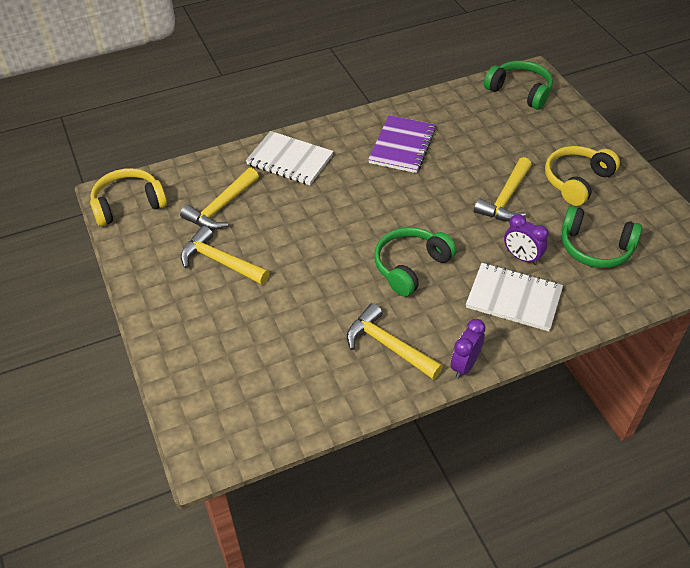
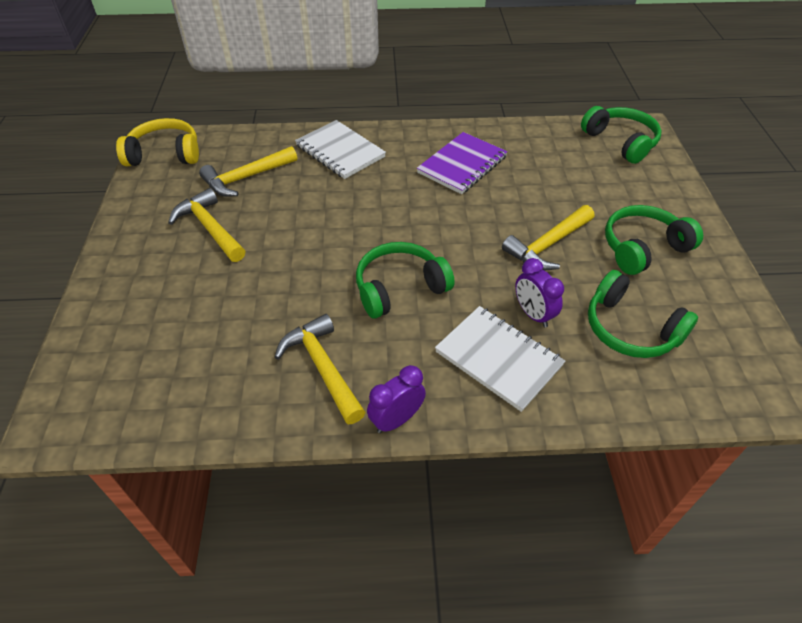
camera: 20 degrees right, 0 degrees up
(576, 181) = (642, 248): yellow headphones -> green headphones

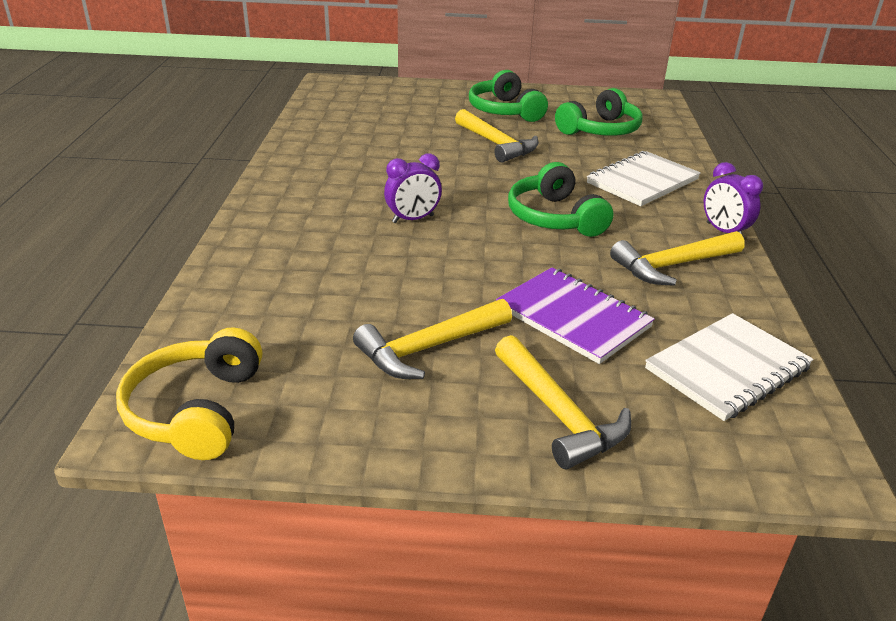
camera: 85 degrees left, 15 degrees down
(246, 178) = (313, 317): yellow hammer -> yellow hammer (558, 414)
(340, 151) = (283, 238): white notebook -> white notebook (727, 368)
(462, 165) = (351, 167): purple notebook -> purple notebook (573, 317)
(533, 314) = (587, 162): purple clock -> purple clock (413, 219)
(620, 142) = (347, 94): green headphones -> none

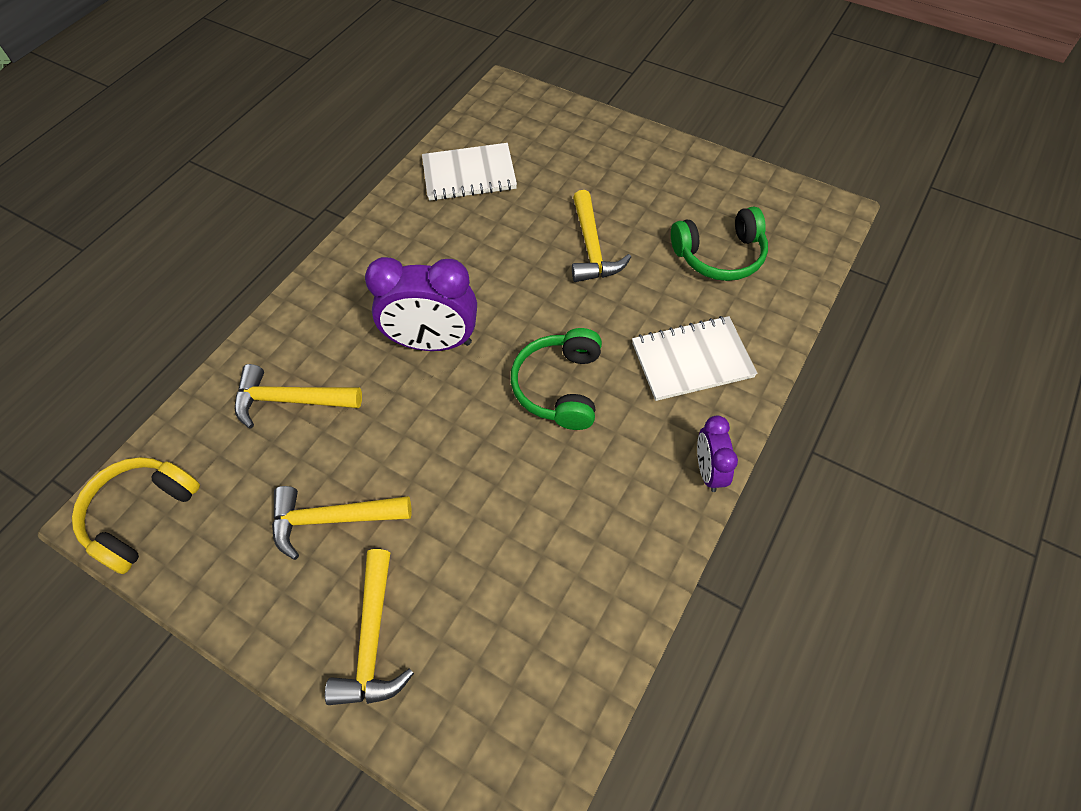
camera: 30 degrees right, 25 degrees up
(413, 219) = (433, 343): purple clock -> purple clock, size x1.81
(505, 111) = (643, 190): green headphones -> none
(573, 317) = (469, 532): purple notebook -> none
(673, 266) = (614, 501): yellow hammer -> yellow hammer (290, 400)
(727, 368) = (547, 655): white notebook -> white notebook (469, 174)

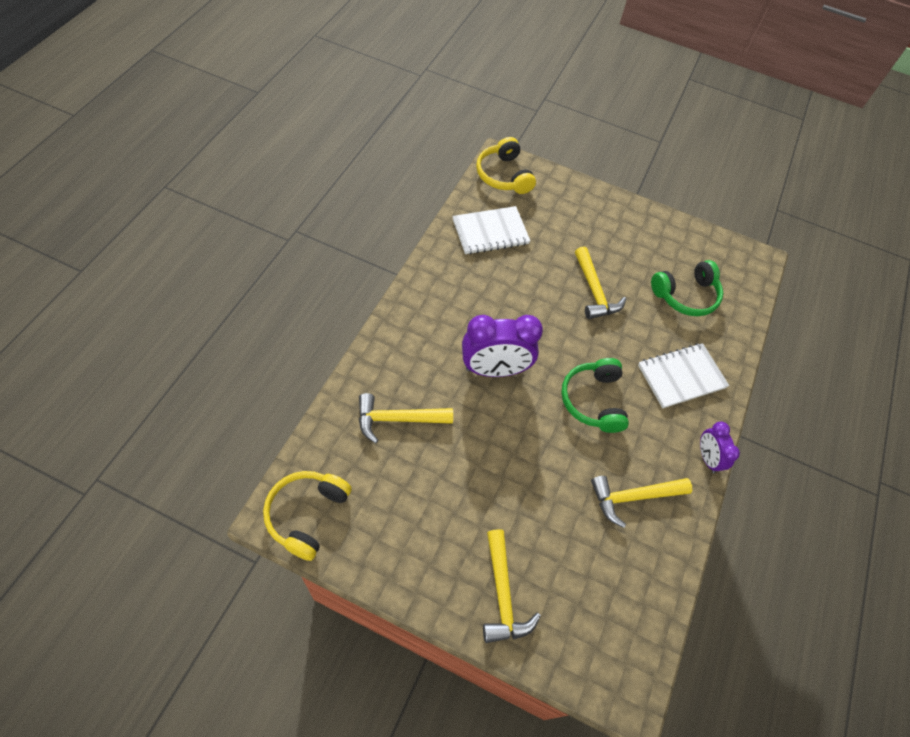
camera: 15 degrees left, 0 degrees up
(332, 519) = (452, 509): yellow hammer -> yellow hammer (633, 497)
(503, 108) = (503, 175): none -> yellow headphones

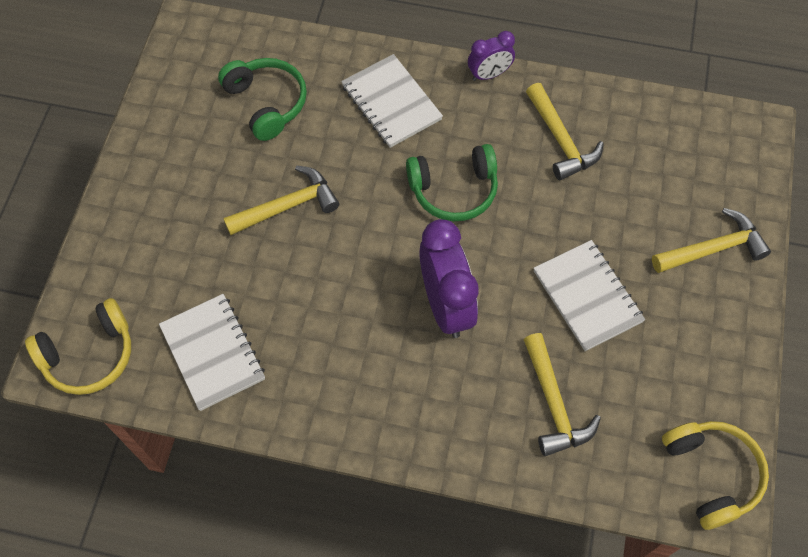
camera: 95 degrees left, 5 degrees up
(307, 514) = (711, 474): yellow headphones -> yellow headphones turned 120 degrees counterclockwise
(479, 471) = (587, 296): none -> white notebook

